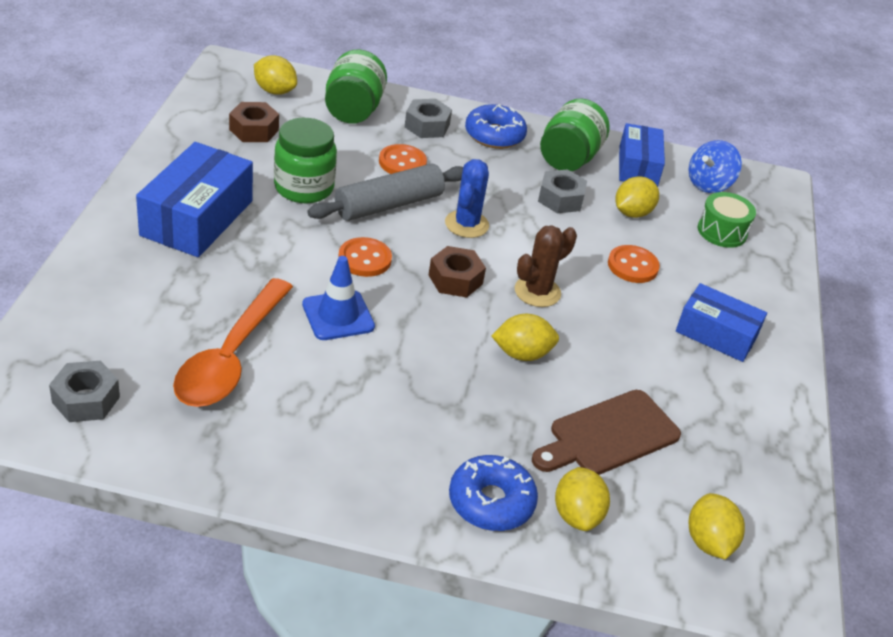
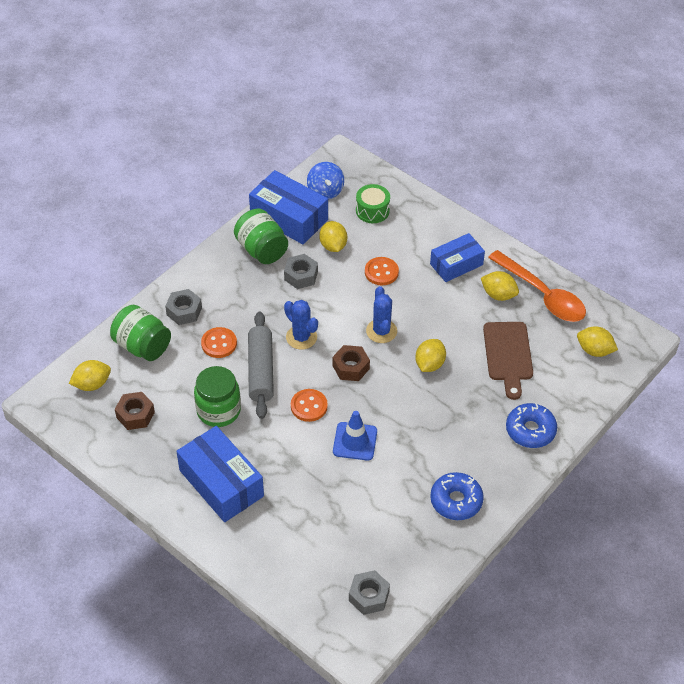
camera: 55 degrees left, 10 degrees up
(231, 357) = (366, 510): orange spoon -> orange spoon (542, 294)
(494, 135) = (215, 278): blue donut -> blue donut (456, 501)
(537, 292) = (381, 331): brown cactus -> blue cactus
(577, 515) = (554, 397): yellow lemon -> yellow lemon (498, 295)
(638, 166) = (289, 218): blue box -> blue box, size x1.51

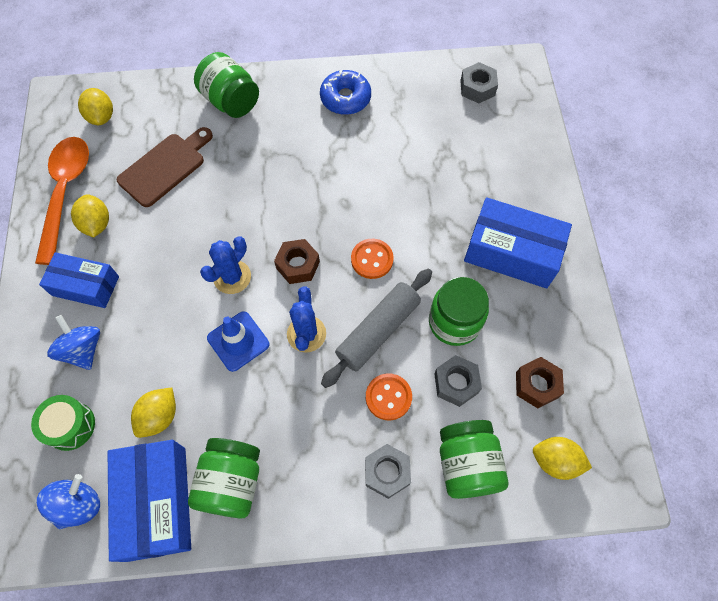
camera: 135 degrees left, 15 degrees up
(221, 483) = (512, 252): blue box -> blue box turned 75 degrees counterclockwise
(301, 276) = (230, 408): grey nut -> grey nut (456, 383)
(355, 441) = (368, 198): blue traffic cone -> blue traffic cone (238, 341)
(381, 272) = (156, 340): orange button -> none
(413, 240) = (83, 350): none -> blue spinning top
(429, 364) = (233, 212): yellow lemon -> none
(530, 430) = (231, 101): blue donut -> green jar

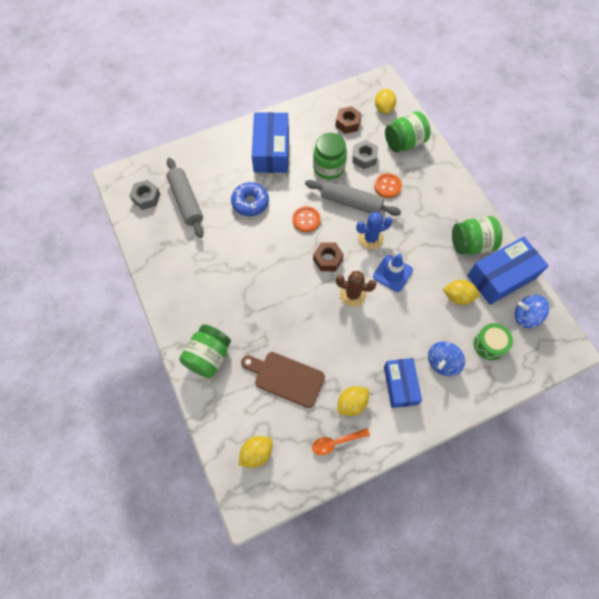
camera: 110 degrees left, 0 degrees up
(65, 193) = (336, 442): orange spoon -> orange spoon, size x0.51
(232, 277) = (352, 294): blue cactus -> brown cactus
(345, 98) = (181, 277): blue donut -> blue donut (250, 202)
(387, 472) = (427, 175): grey nut -> none
(456, 128) = (186, 201): none -> grey rolling pin

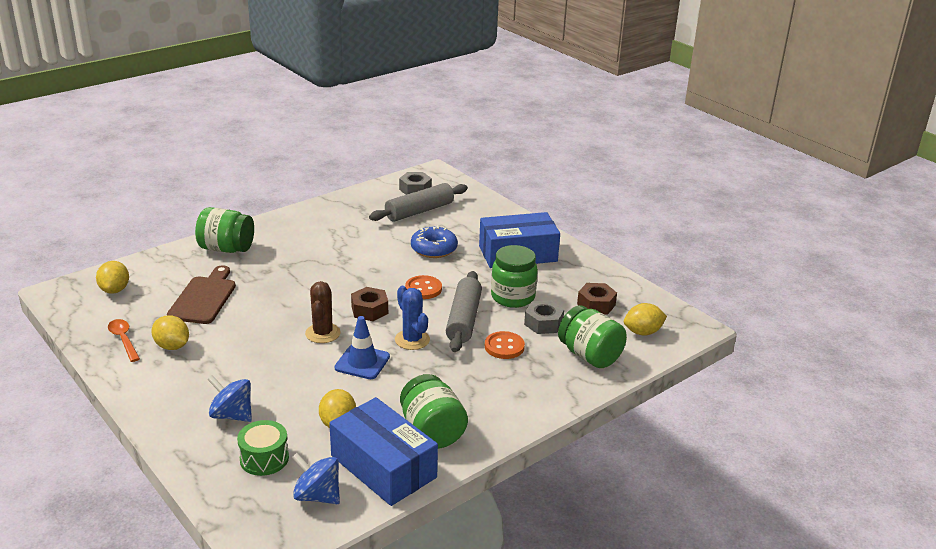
camera: 75 degrees right, 35 degrees down
(256, 453) = (115, 290): yellow lemon -> yellow lemon turned 45 degrees clockwise
(400, 385) = (197, 381): blue box -> none
(525, 316) = (317, 496): blue spinning top -> blue spinning top turned 60 degrees counterclockwise

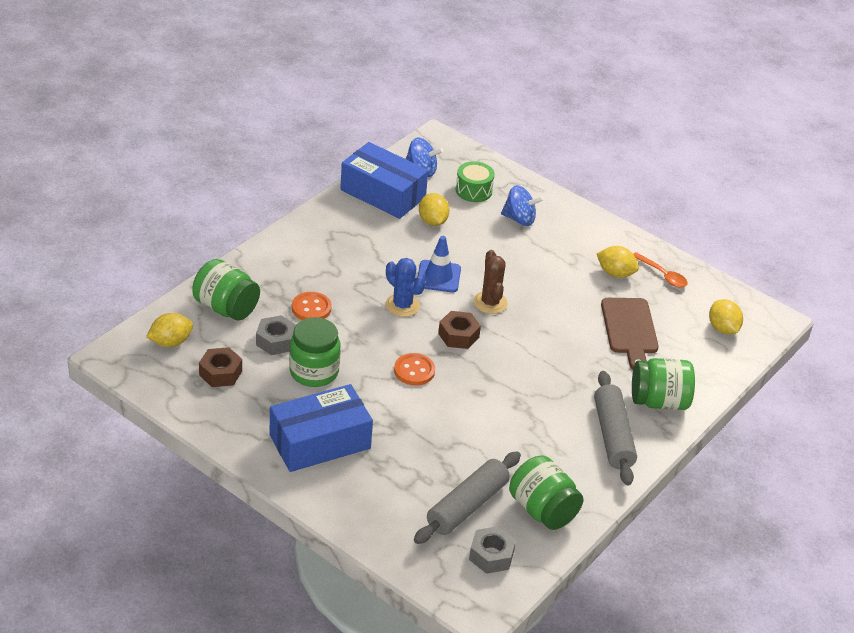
camera: 165 degrees right, 10 degrees up
(432, 432) = (354, 222): green jar -> green jar (542, 510)
(434, 249) = (423, 435): blue donut -> none
(463, 320) = (359, 335): grey rolling pin -> grey rolling pin (613, 435)

